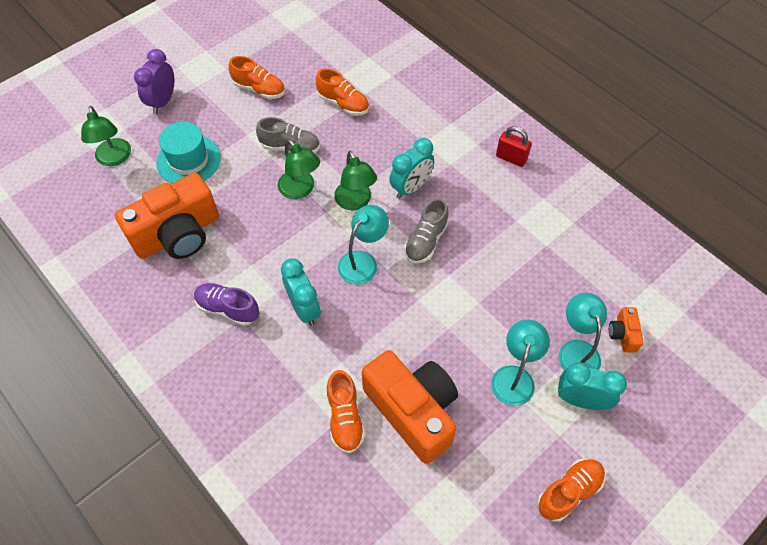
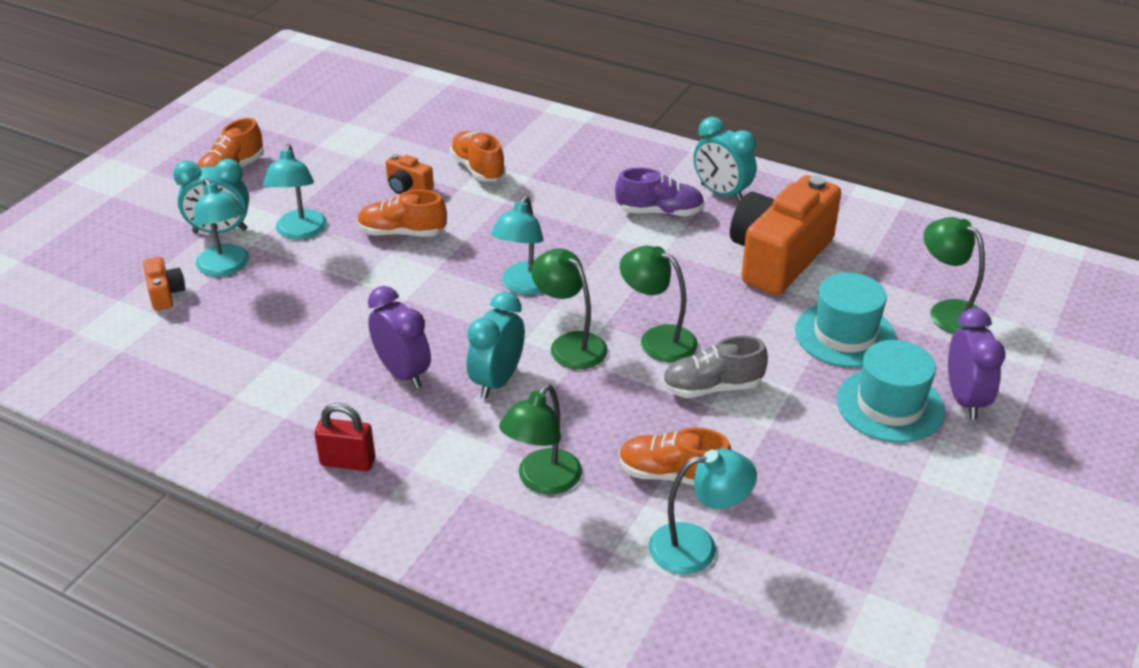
camera: 160 degrees right, 20 degrees down
(204, 109) = (890, 405): none -> turquoise hat
(259, 89) = (831, 460): orange shoe -> orange shoe (402, 233)
(304, 308) = (572, 231): turquoise clock -> turquoise clock (721, 193)
(352, 67) = (697, 547): none -> turquoise lamp
(410, 119) = (542, 481): none -> green lamp
(413, 411) = (408, 187): orange camera -> orange camera, size x0.42
(426, 241) = (449, 325): grey shoe -> none
(466, 210) = (403, 373): none -> purple clock

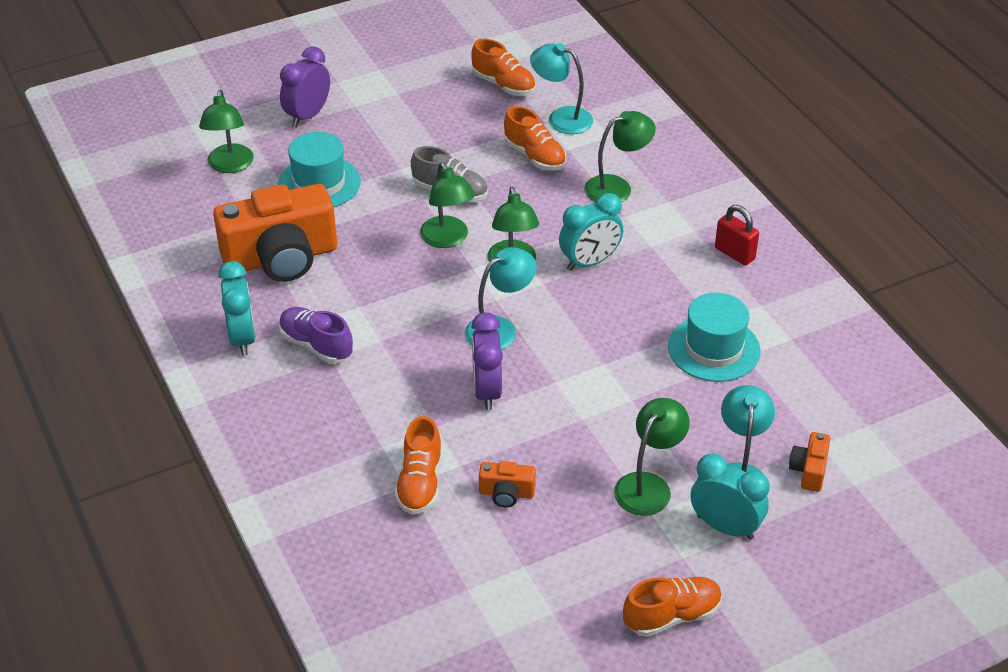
camera: 145 degrees left, 5 degrees up
(300, 232) = (648, 485): turquoise lamp -> green lamp
(402, 233) = (555, 436): orange shoe -> orange shoe (504, 85)
(403, 373) = (653, 299): purple clock -> purple clock (487, 391)
(408, 187) = (506, 493): orange camera -> orange camera turned 120 degrees clockwise
(890, 405) = (356, 133): turquoise hat -> turquoise hat (714, 348)

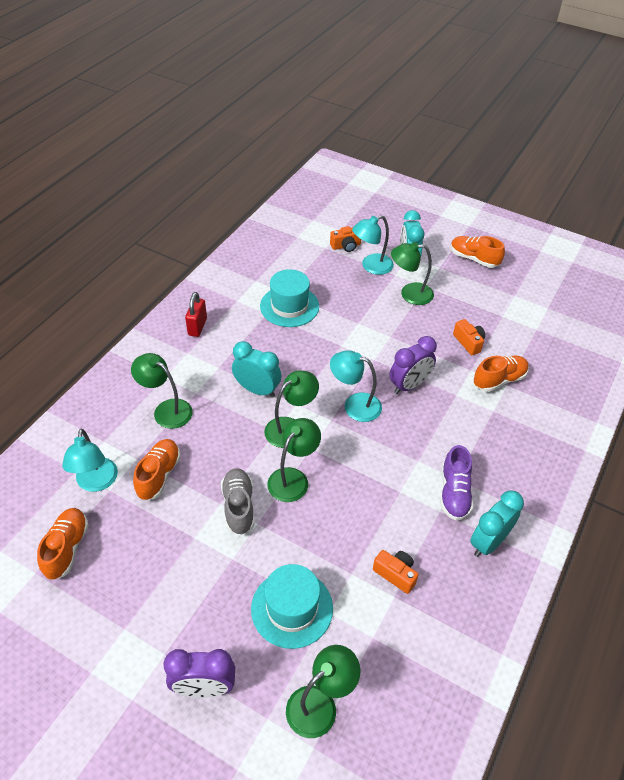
camera: 125 degrees left, 5 degrees up
(281, 258) = (395, 574): orange camera -> orange camera, size x0.42

